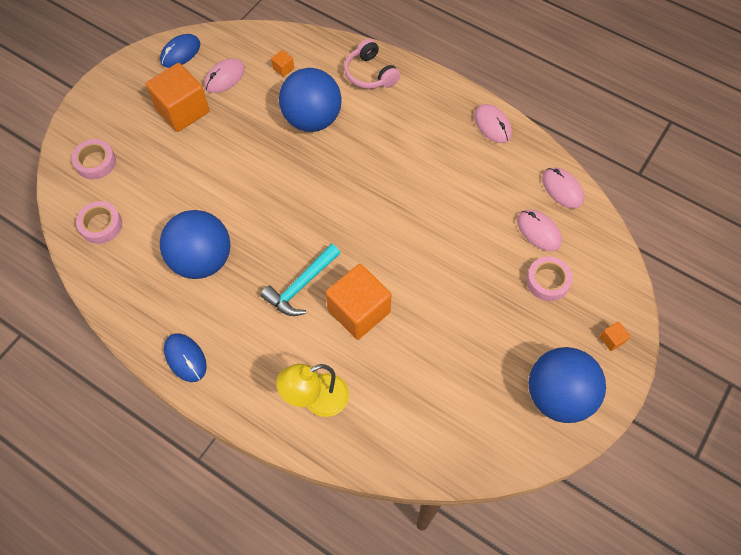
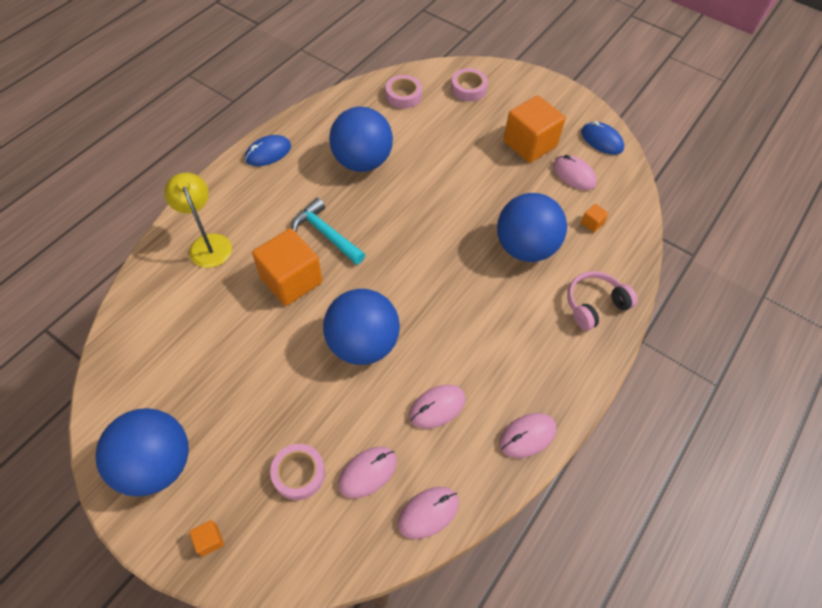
camera: 90 degrees right, 5 degrees down
(423, 243) = (363, 344): none -> blue ball
(476, 185) = (437, 407): none -> pink mouse

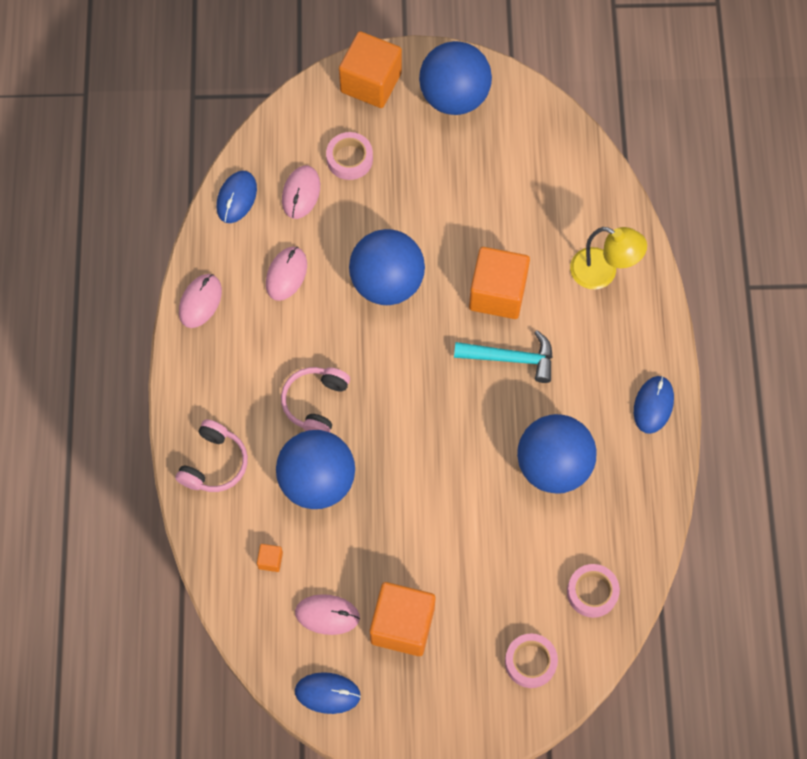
camera: 145 degrees right, 10 degrees up
(209, 540) = (371, 82): orange cube -> orange cube, size x2.48
(428, 513) = (236, 198): pink mouse -> blue mouse
(488, 296) = (315, 403): none -> pink headphones

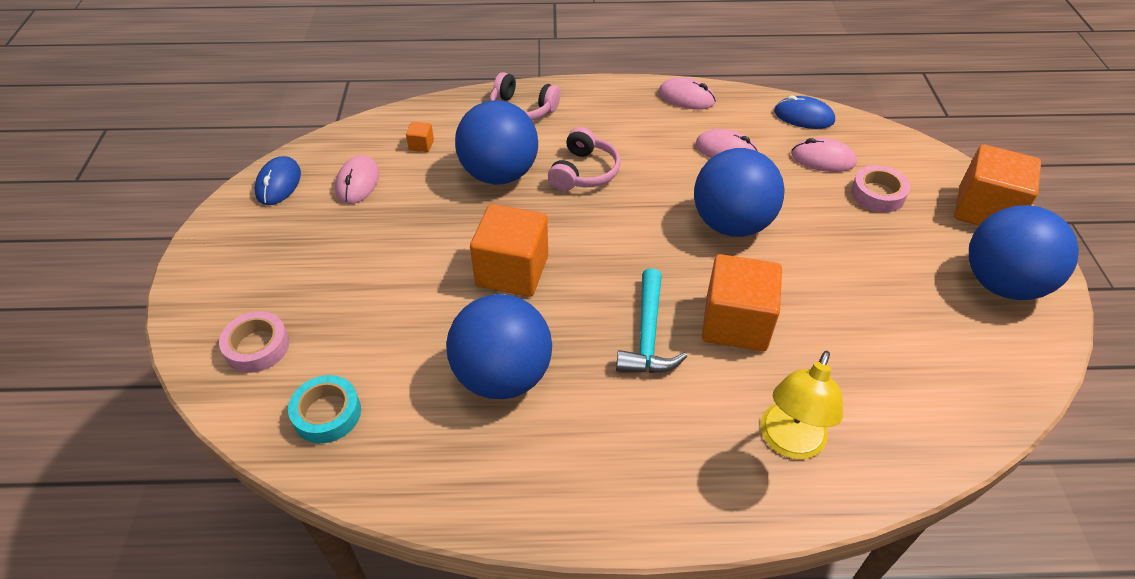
camera: 90 degrees right, 20 degrees down
(315, 403) = (584, 172): pink headphones -> pink headphones turned 90 degrees clockwise
(402, 625) = (332, 236): orange cube -> orange cube (512, 271)
(592, 592) = (327, 413): pink tape -> turquoise tape
(653, 405) = (588, 501): blue mouse -> none

